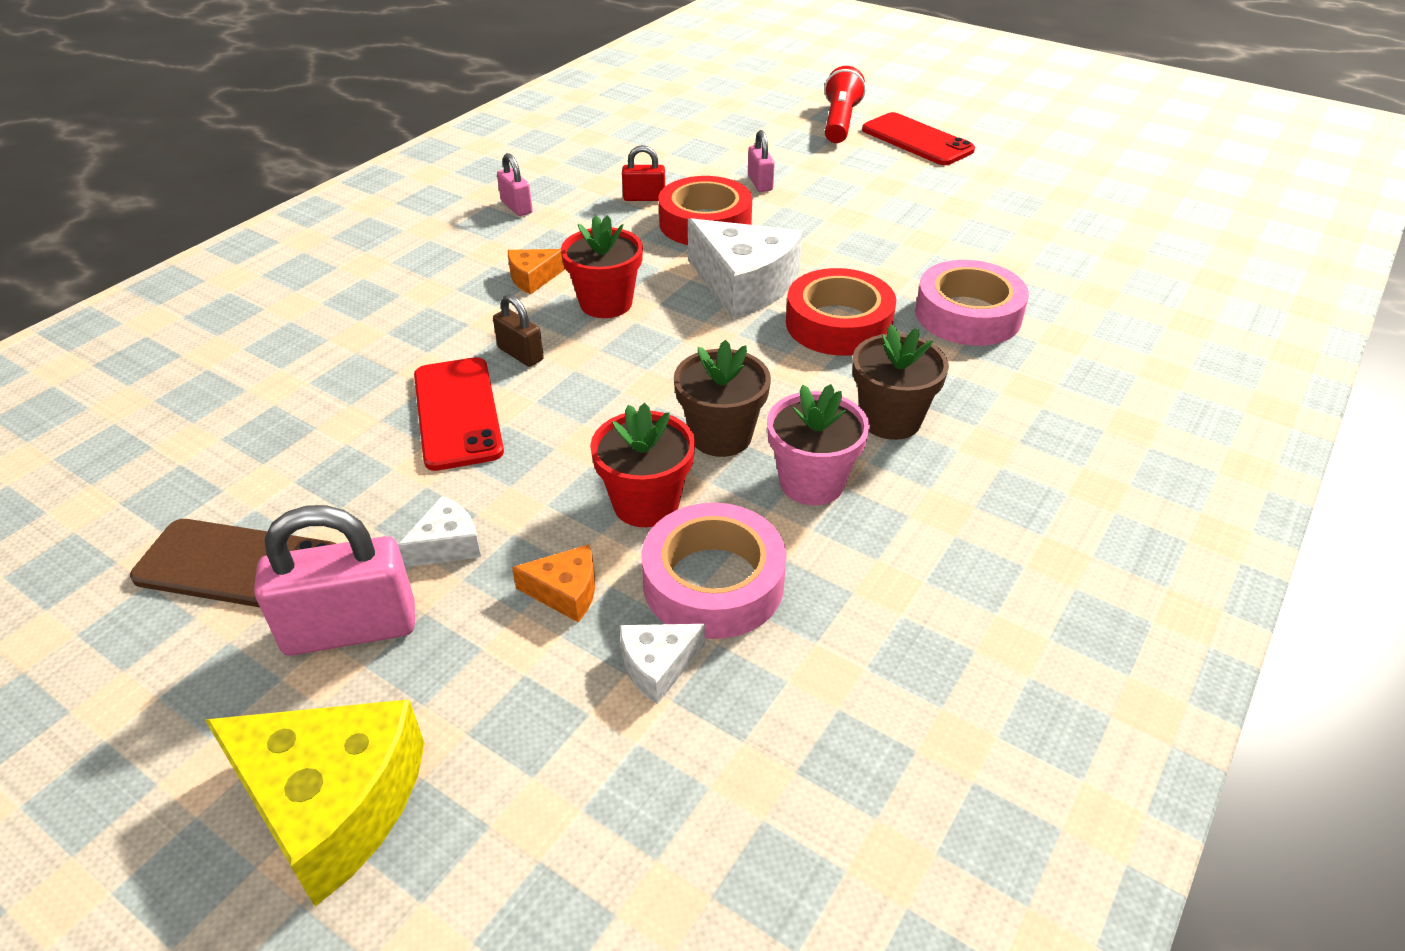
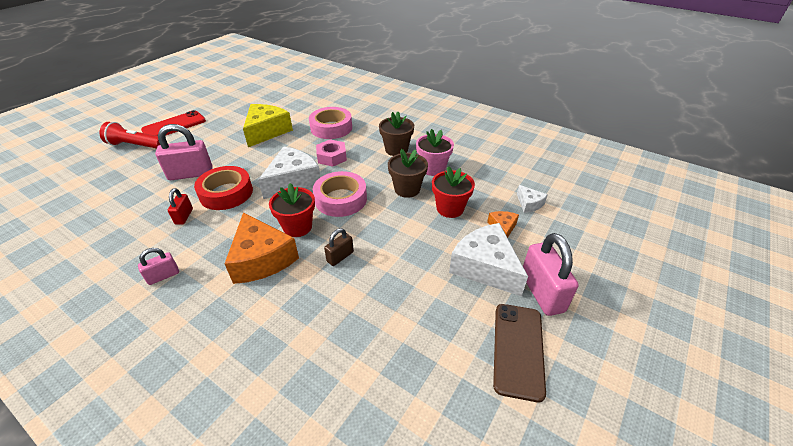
camera: 90 degrees left, 0 degrees up
(332, 803) = (620, 281): yellow cheese -> yellow cheese (266, 131)
(447, 545) = (485, 267): white cheese -> white cheese, size x2.07
(457, 413) = (391, 276): red phone -> none
(533, 278) = (261, 259): orange cheese -> orange cheese, size x2.07
(713, 582) = (488, 191): pink tape -> pink tape (341, 199)
(760, 183) = (191, 174): pink padlock -> pink padlock, size x1.86
(838, 324) = (332, 157): red tape -> pink nut

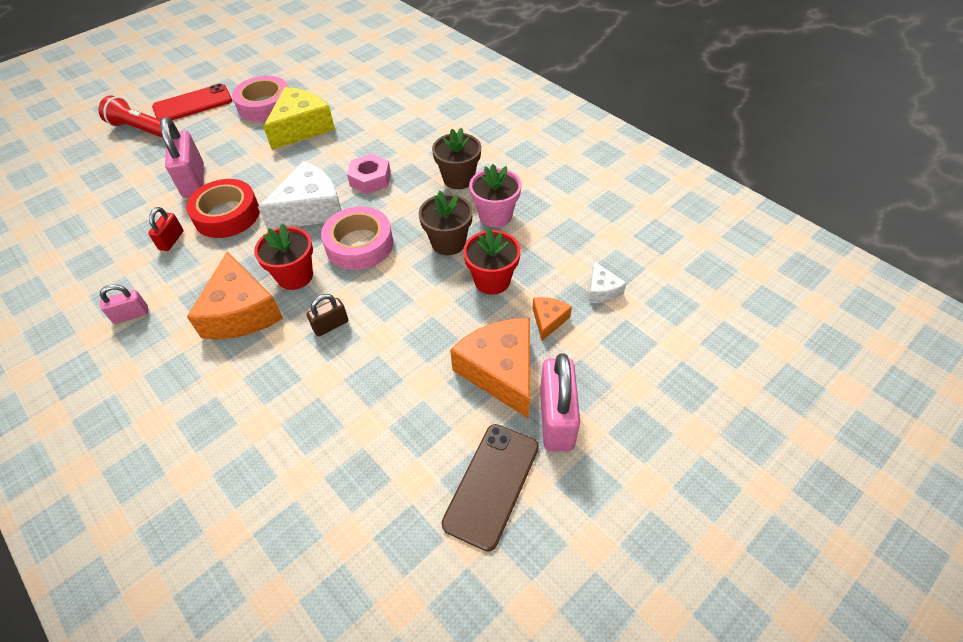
camera: 15 degrees right, 10 degrees up
(191, 174) = (194, 181): pink padlock -> pink padlock turned 75 degrees clockwise
(331, 128) = (386, 132): pink tape -> pink tape (265, 105)
(485, 267) = (501, 371): white cheese -> orange cheese

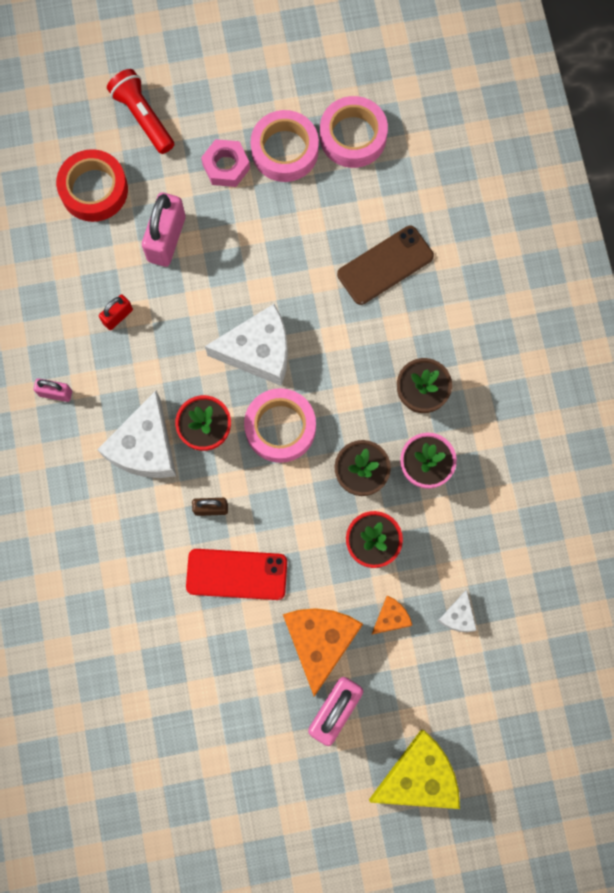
camera: 30 degrees right, 25 degrees up
(193, 104) = (210, 100): red phone -> red phone (236, 574)
(227, 215) = (179, 311): red tape -> red tape (94, 190)
(241, 312) = (145, 447): orange cheese -> white cheese
(301, 128) = (305, 215): yellow cheese -> yellow cheese (418, 776)
(312, 82) = (353, 136): none -> pink tape
(370, 179) = (335, 342): pink nut -> pink nut (226, 166)
(491, 484) = (254, 731): brown phone -> brown phone (385, 265)

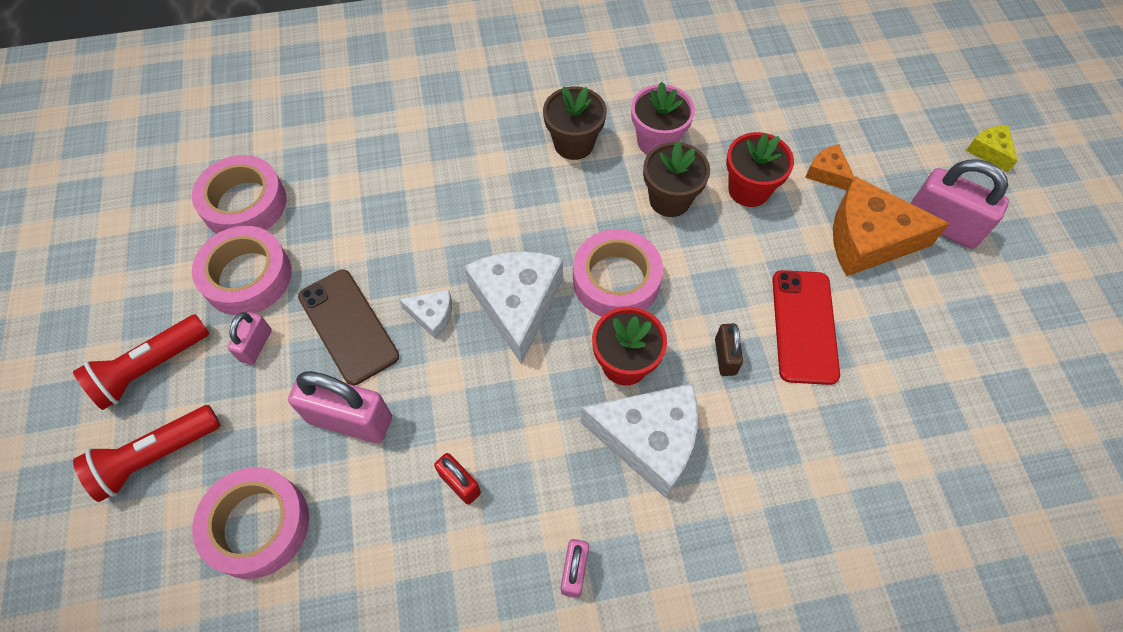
camera: 90 degrees left, 15 degrees down
(94, 190) = (257, 525): red tape -> pink tape
(209, 99) = (150, 368): none -> red flashlight
(226, 166) = (256, 345): pink nut -> pink padlock
(385, 265) = (416, 173): brown phone -> brown phone (348, 326)
(418, 776) = (989, 151): yellow cheese -> yellow cheese, size x0.48
(458, 616) = (814, 116): white cheese -> white cheese (432, 316)

